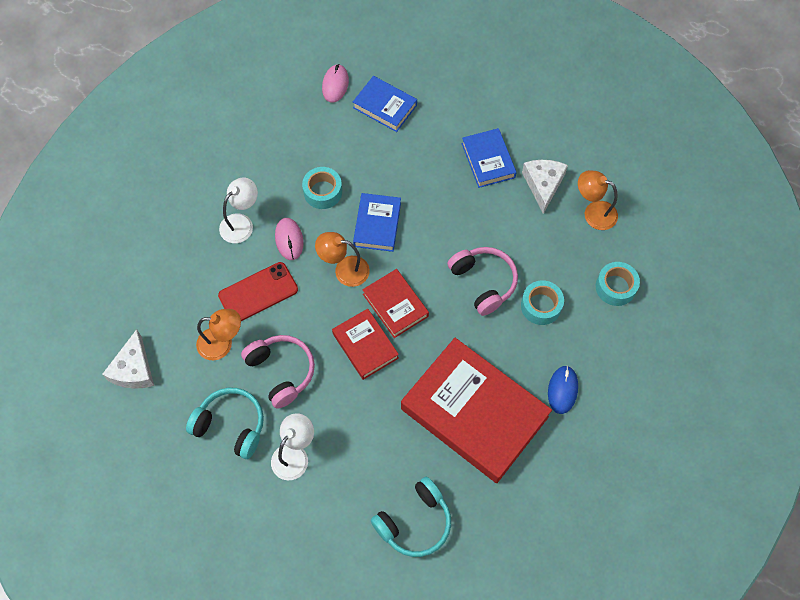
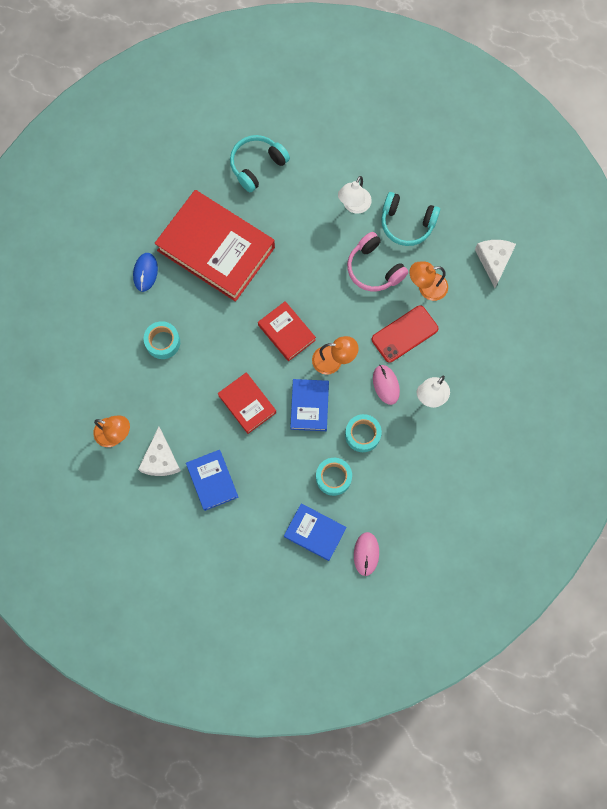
camera: 175 degrees right, 10 degrees up
(365, 346) = (308, 295): red book -> red book (247, 404)
(483, 282) = (212, 359): pink headphones -> none
(615, 287) = (98, 364): turquoise tape -> turquoise tape (333, 477)

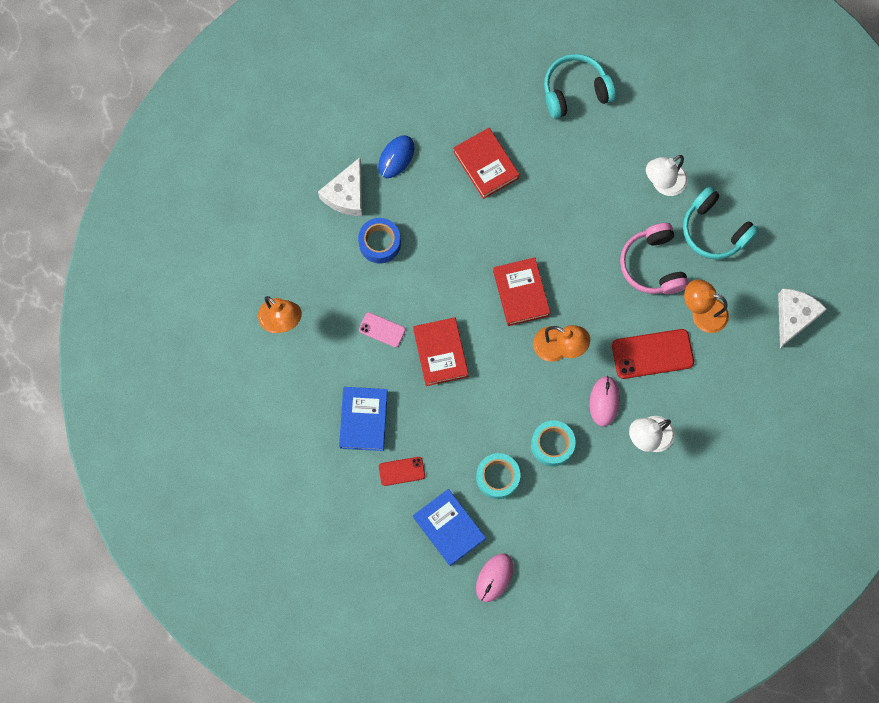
camera: 25 degrees right, 0 degrees up
(160, 459) = (318, 370): white cheese -> white cheese (346, 194)
(163, 342) = (380, 243): turquoise tape -> blue tape
(195, 406) = (382, 330): none -> pink phone
(216, 249) = (486, 165): red book -> red book, size x0.50
(259, 506) = (401, 471): none -> red phone
(309, 406) = (508, 386): blue book -> none

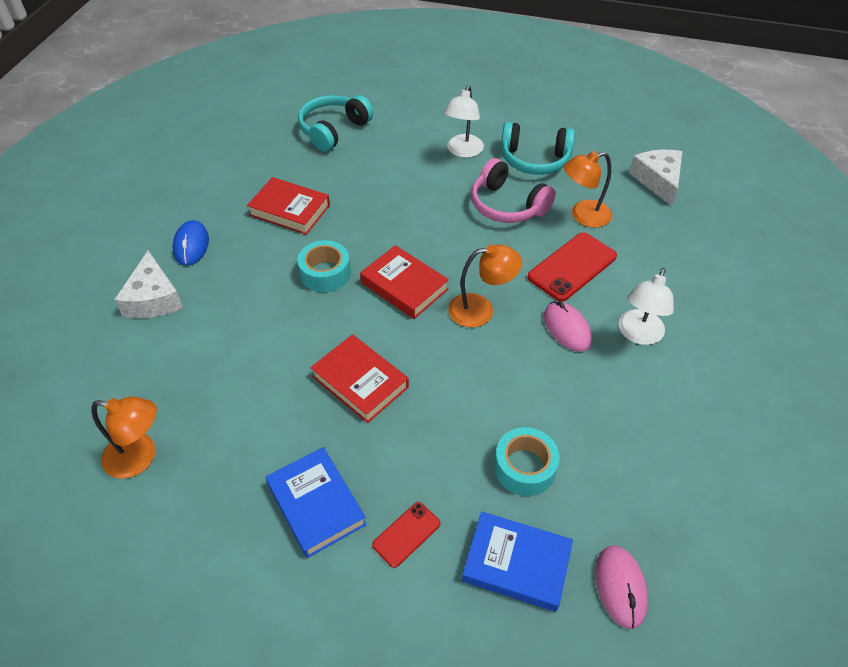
camera: 35 degrees left, 25 degrees down
(380, 243) = (219, 320): blue tape -> none
(382, 330) = (275, 397): pink phone -> none
(552, 445) = (553, 398): turquoise tape -> turquoise tape (325, 273)

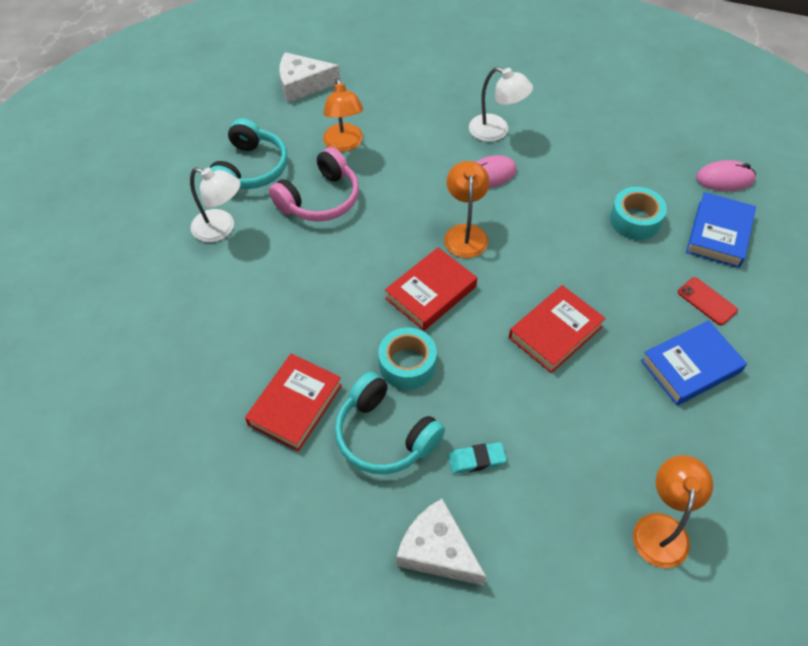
camera: 85 degrees left, 5 degrees up
(153, 298) = (437, 551): white cheese -> white cheese turned 135 degrees counterclockwise
(191, 245) = (346, 517): blue mouse -> none
(228, 321) = (476, 460): none -> turquoise eraser
(333, 130) = (143, 359): turquoise headphones -> turquoise headphones (384, 435)
(572, 267) = (413, 161): red phone -> none

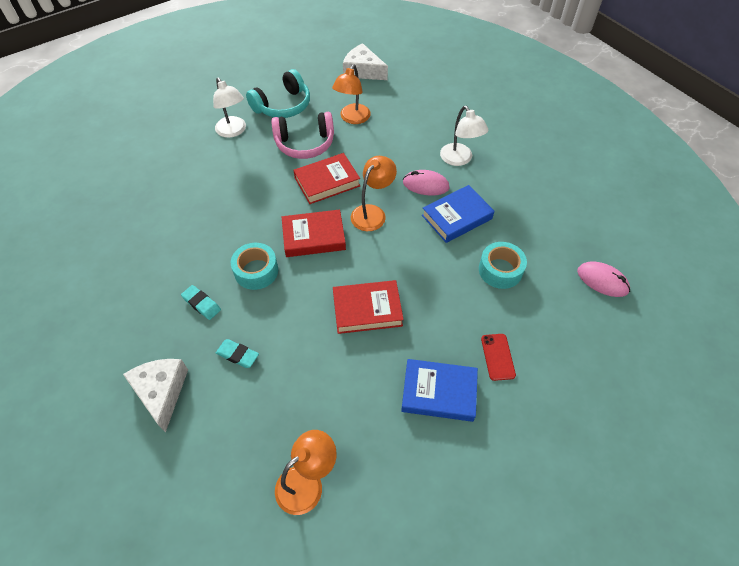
camera: 35 degrees right, 0 degrees up
(295, 405) = (172, 254): red book -> red book (327, 182)
(384, 435) = (201, 304): turquoise headphones -> turquoise eraser
(718, 234) = (556, 316): blue book -> blue book (456, 217)

